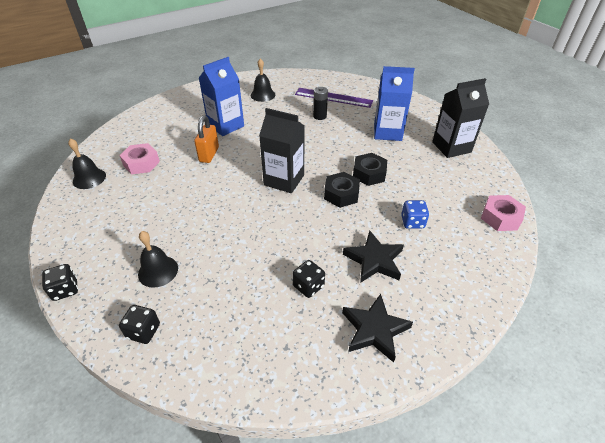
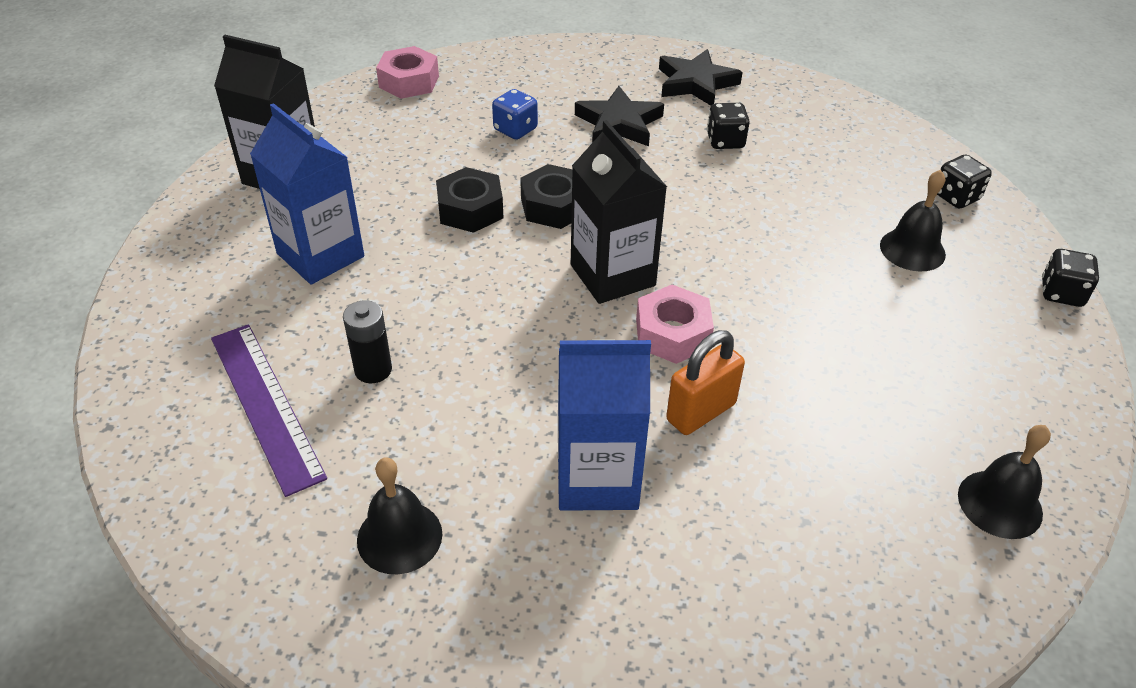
camera: 140 degrees left, 0 degrees up
(141, 163) = (863, 477): pink nut -> pink nut (672, 333)

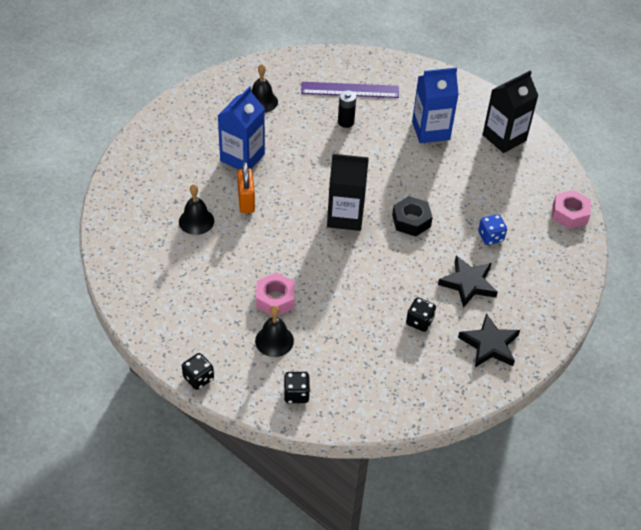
camera: 120 degrees right, 5 degrees up
(470, 209) = (430, 190): black nut -> none
(672, 333) = (294, 216): pink nut -> pink nut (275, 299)
(1000, 504) = (130, 260): black bell -> black bell (196, 221)

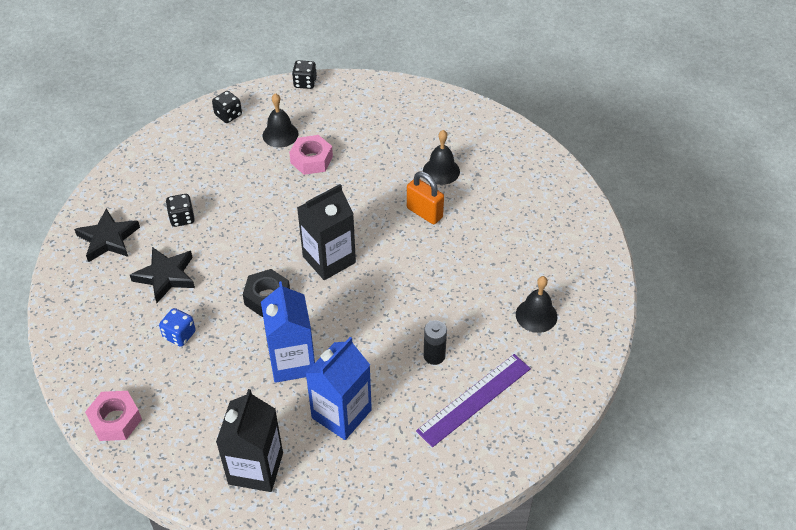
camera: 140 degrees right, 0 degrees up
(242, 157) = (478, 247): blue carton -> blue carton (292, 362)

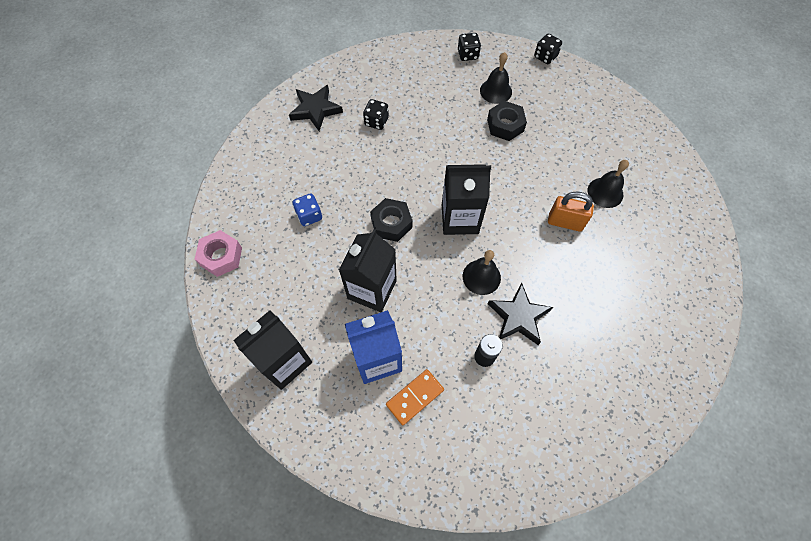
camera: 35 degrees right, 15 degrees up
(166, 276) = (333, 162): black star -> black star (518, 317)
(292, 362) = (372, 289): blue carton -> black carton
(311, 160) = (505, 125): pink nut -> black nut
(398, 422) = (415, 397): none -> orange domino
(424, 213) = (565, 222): orange padlock -> orange padlock turned 60 degrees counterclockwise
(474, 399) = (490, 418): purple ruler -> none
(536, 315) = (598, 376): black bell -> black bell (481, 277)

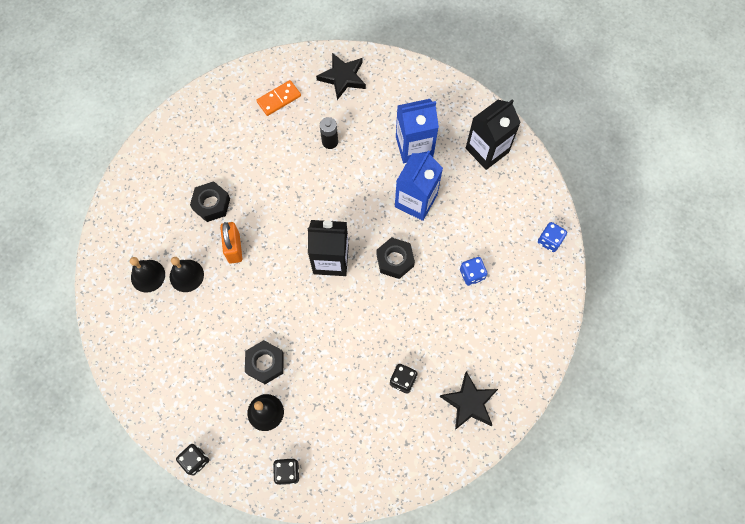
camera: 175 degrees left, 5 degrees up
(221, 256) = (549, 241): pink nut -> blue dice
(372, 289) = (416, 201): black carton -> blue carton
(415, 397) = (387, 118): orange domino -> orange domino (279, 99)
(481, 277) = (320, 204): black bell -> black bell (148, 276)
(518, 317) = (296, 169): black star -> black star (343, 77)
(565, 222) = (234, 248): orange padlock -> orange padlock turned 60 degrees clockwise
(605, 266) = (211, 204): none -> black nut

